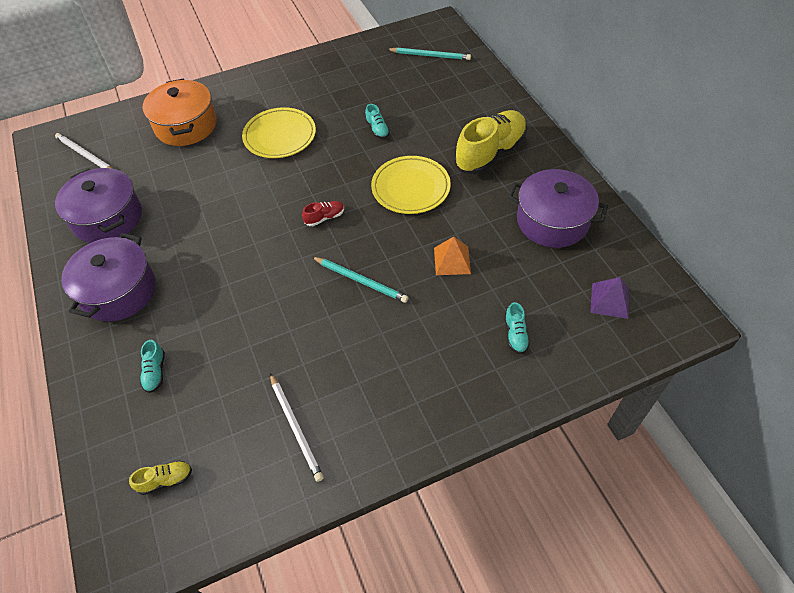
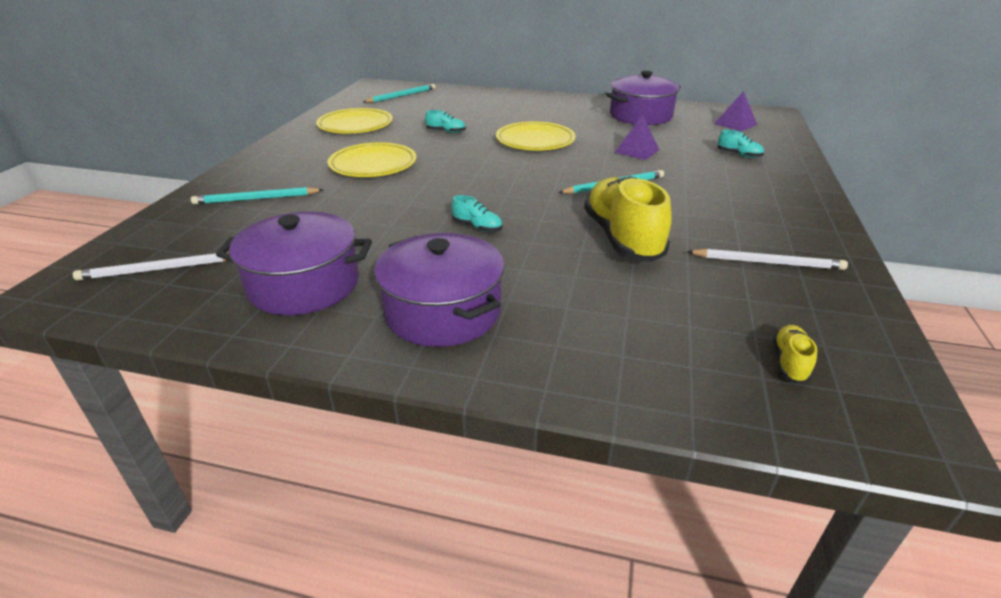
camera: 55 degrees left, 20 degrees down
(155, 372) = (611, 322): turquoise shoe -> turquoise shoe (477, 227)
(186, 125) = (256, 199): orange pot -> turquoise pencil
(324, 218) = (515, 177): red shoe -> none
(341, 78) = (355, 125): none -> yellow plate
(452, 260) = (637, 151): orange pyramid -> purple pyramid
(490, 153) = (543, 111): yellow shoe -> yellow shoe (622, 238)

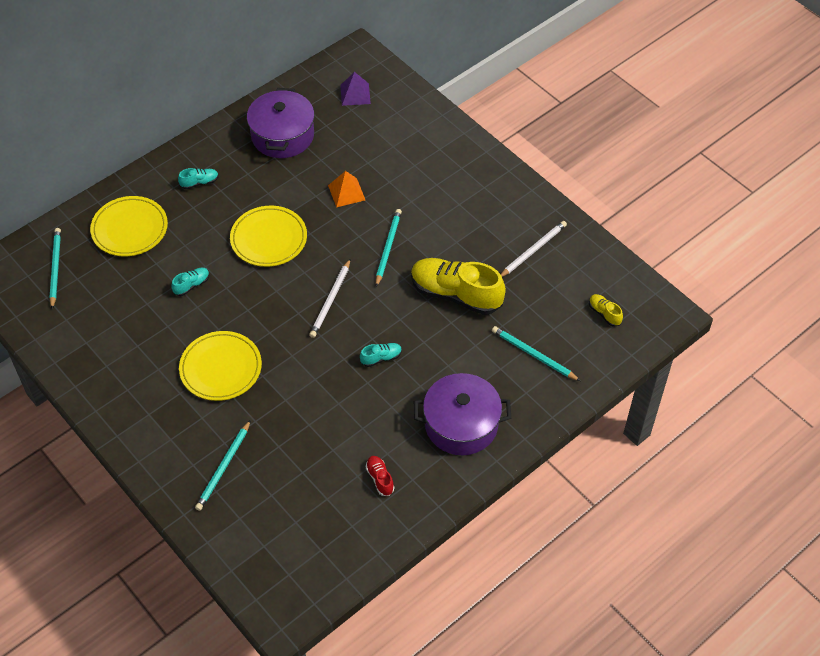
camera: 55 degrees left, 20 degrees up
(158, 269) = (296, 551): white pencil -> white pencil (330, 300)
(304, 284) = (380, 479): purple pot -> red shoe
(355, 125) = (110, 341): yellow plate -> yellow plate (130, 229)
(624, 326) = (533, 355): none -> turquoise pencil
(637, 151) = (346, 192): purple pyramid -> orange pyramid
(738, 155) = (405, 142): turquoise shoe -> turquoise shoe (199, 182)

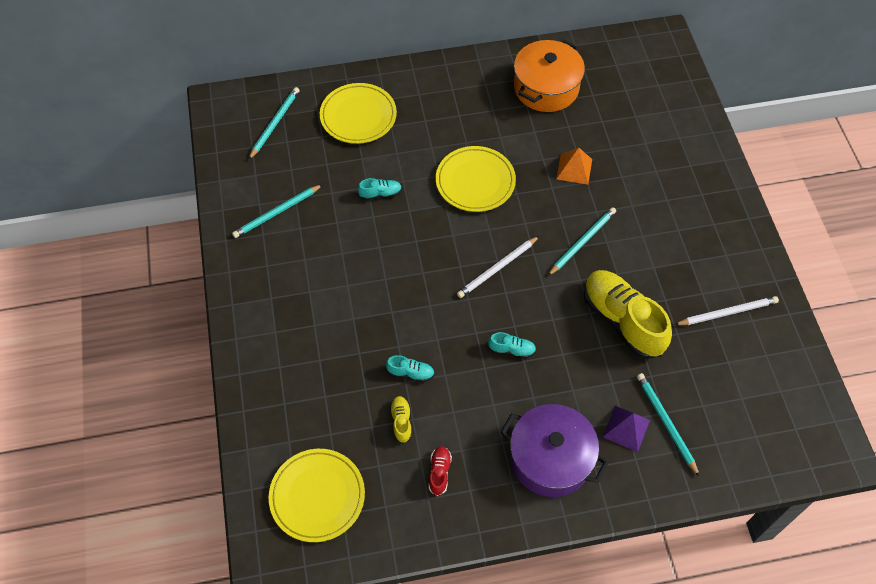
camera: 30 degrees right, 5 degrees up
(199, 182) = (444, 100): turquoise shoe -> turquoise shoe (410, 373)
(221, 368) = (359, 286): yellow plate -> yellow plate (317, 496)
(223, 467) = (304, 384): turquoise pencil -> turquoise pencil (277, 213)
(282, 136) = (546, 88): purple pot -> orange pot
(355, 94) = (638, 76): purple pyramid -> purple pyramid (626, 428)
(604, 313) = (766, 416): yellow shoe -> yellow shoe (401, 422)

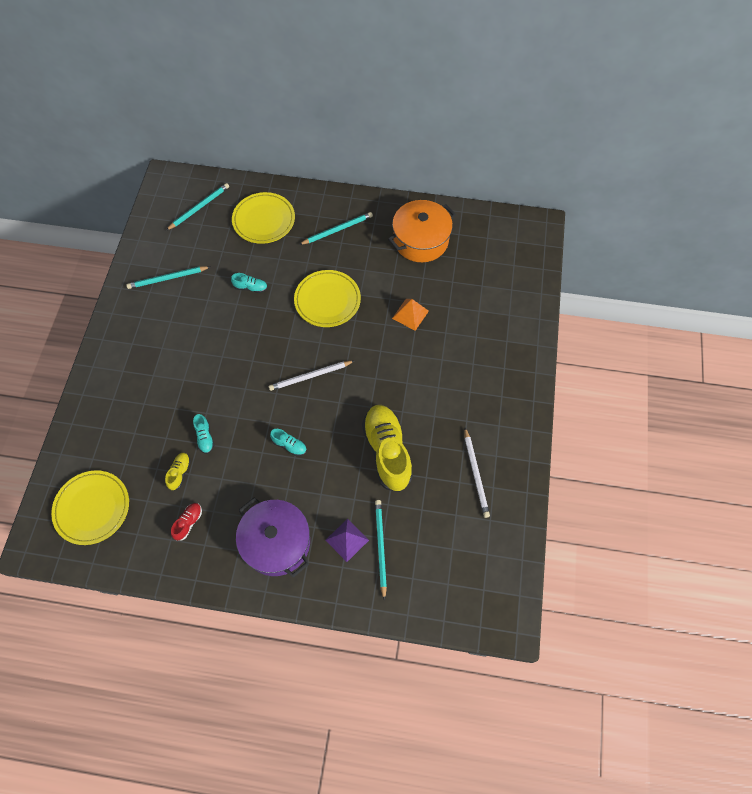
camera: 20 degrees right, 5 degrees up
(410, 373) = (205, 437): turquoise shoe -> turquoise shoe turned 45 degrees clockwise
(582, 242) = (387, 376): turquoise pencil -> turquoise pencil (337, 230)
(727, 312) = (476, 474): white pencil -> white pencil turned 75 degrees clockwise

